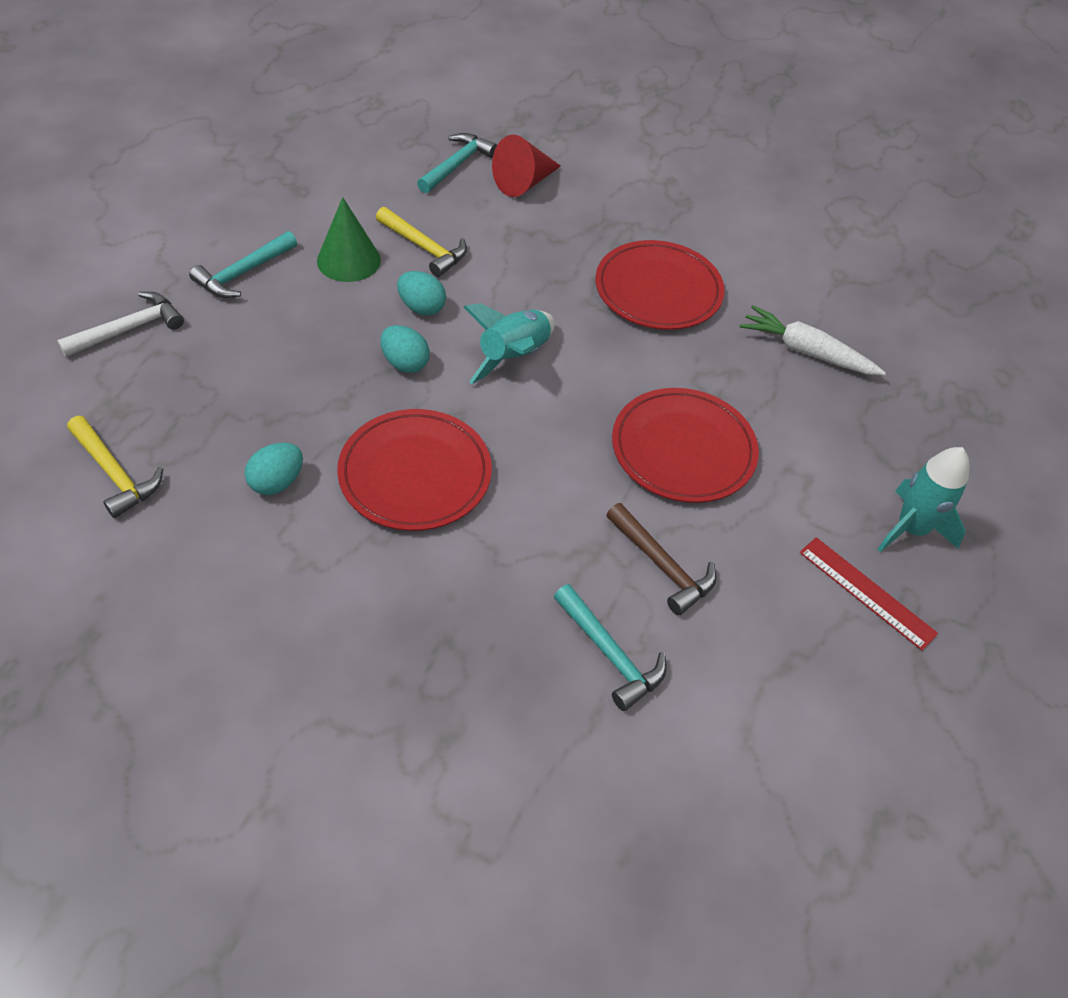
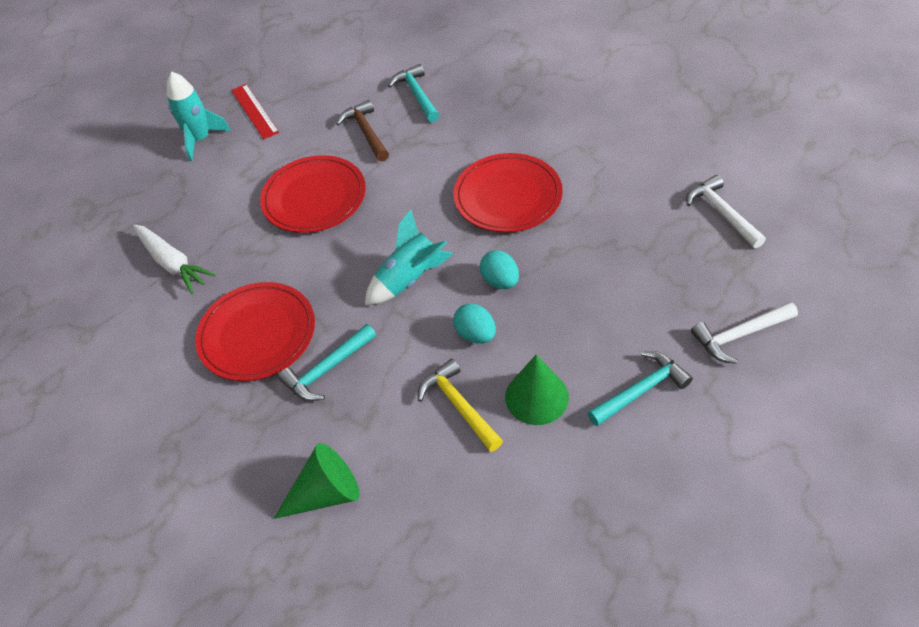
camera: 155 degrees left, 0 degrees up
(115, 473) = (722, 213): yellow hammer -> white hammer
(277, 482) = (605, 198): turquoise egg -> none
(457, 165) = (394, 533): turquoise hammer -> turquoise hammer (327, 369)
(524, 183) = (326, 493): red cone -> green cone

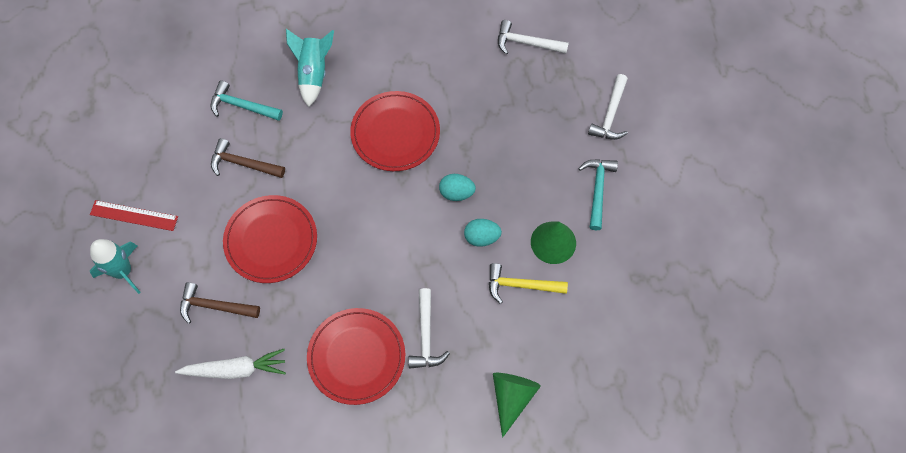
camera: 55 degrees left, 15 degrees up
(219, 209) = (215, 306): none -> brown hammer
(327, 369) = (426, 336): turquoise hammer -> white hammer
(409, 279) = (403, 239): turquoise rocket -> turquoise rocket (313, 73)

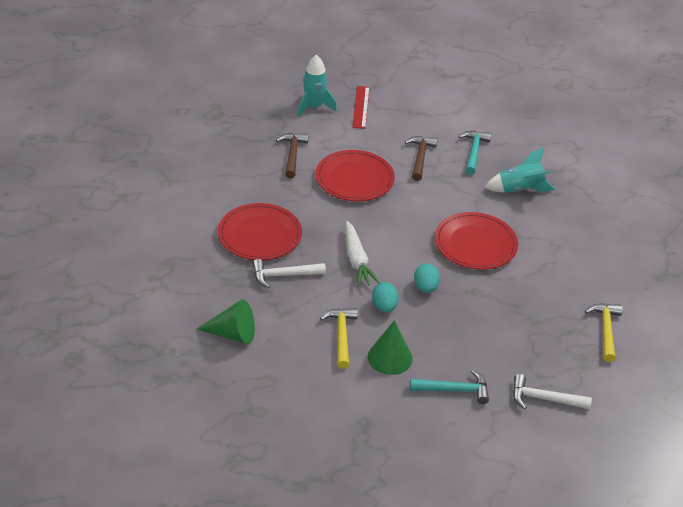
camera: 80 degrees right, 25 degrees down
(235, 369) = (242, 170): white carrot -> white carrot (356, 260)
(526, 43) = (605, 330): white hammer -> yellow hammer

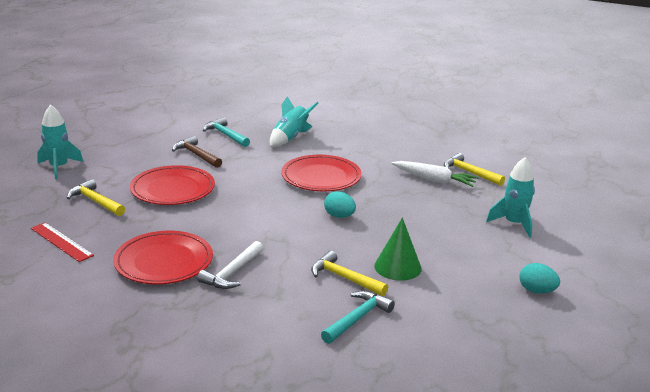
camera: 50 degrees left, 15 degrees down
(232, 334) = (267, 335): green cone -> none
(292, 155) = (95, 201): brown hammer -> yellow hammer
(356, 260) = (266, 230): white carrot -> white carrot (434, 180)
(361, 107) = (98, 150): red ruler -> red ruler (61, 242)
(384, 307) = (336, 243): turquoise egg -> turquoise egg (536, 291)
(454, 390) = (466, 255): turquoise hammer -> turquoise hammer (357, 318)
(544, 399) = (514, 224): white hammer -> turquoise rocket

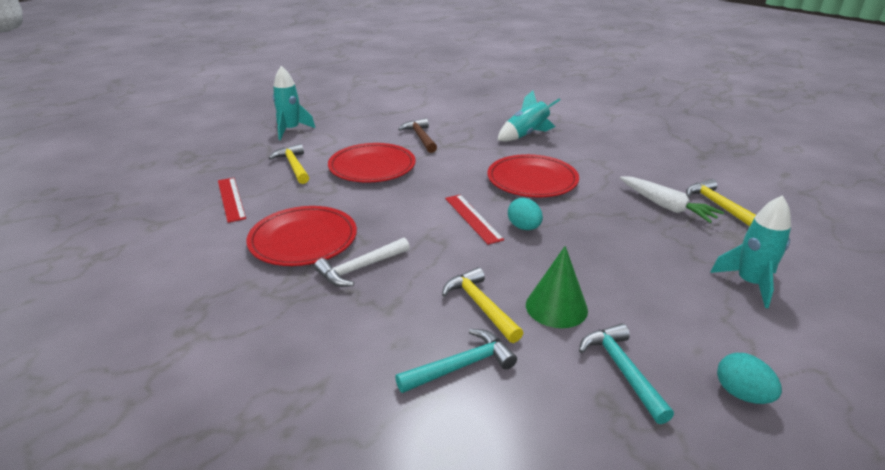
camera: 25 degrees right, 5 degrees up
(225, 135) = (463, 123): turquoise hammer -> turquoise hammer (622, 370)
(294, 217) = (473, 218): none -> red ruler

